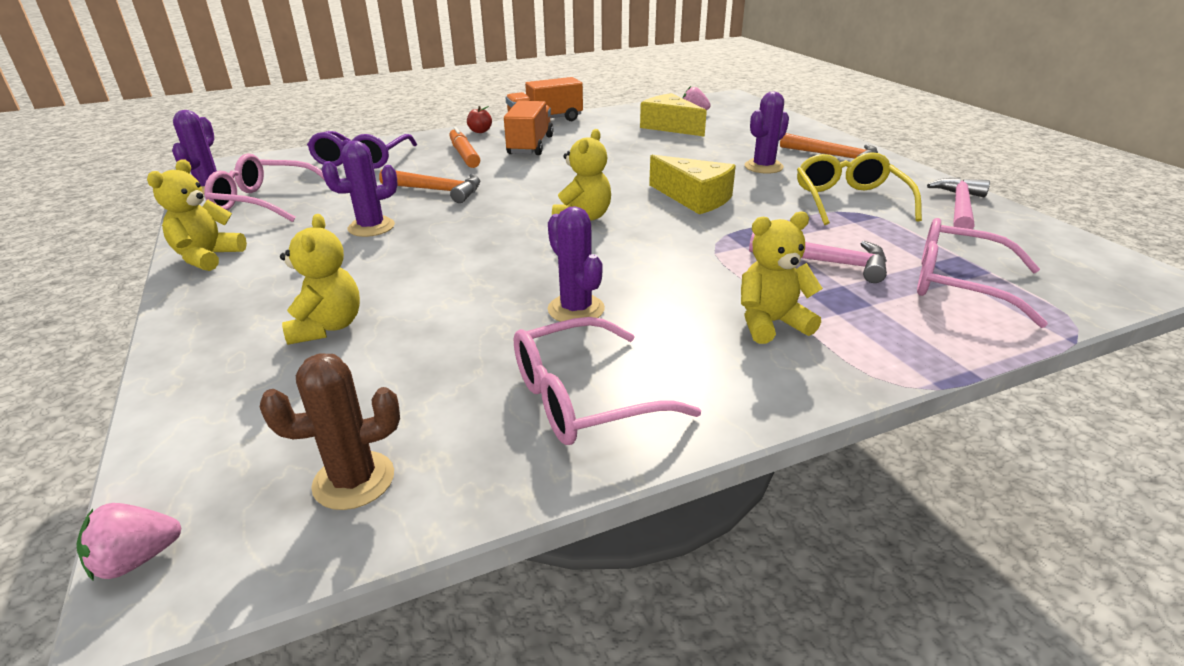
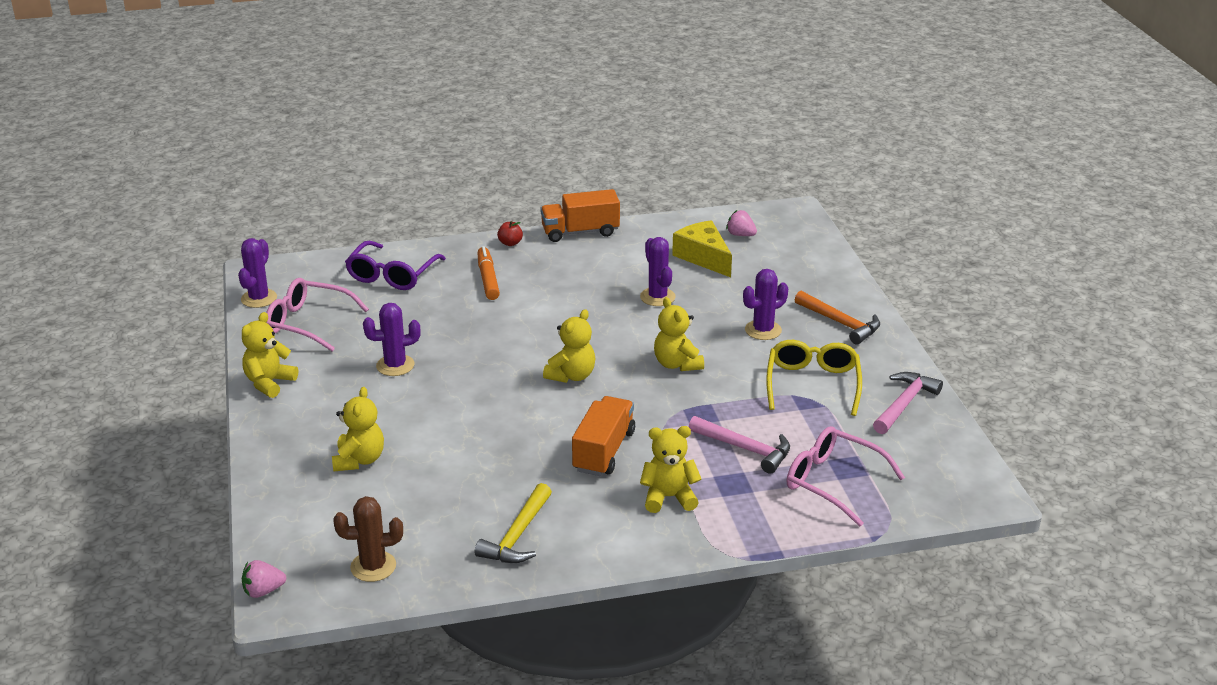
camera: 10 degrees right, 0 degrees up
(437, 190) = (455, 327): orange hammer -> none
(530, 145) = (554, 272): orange truck -> orange truck (604, 451)
(576, 309) = (535, 468): purple cactus -> purple cactus (657, 297)
(583, 398) = (517, 535): pink glasses -> yellow hammer
(694, 198) = (677, 364): yellow cheese -> yellow teddy bear

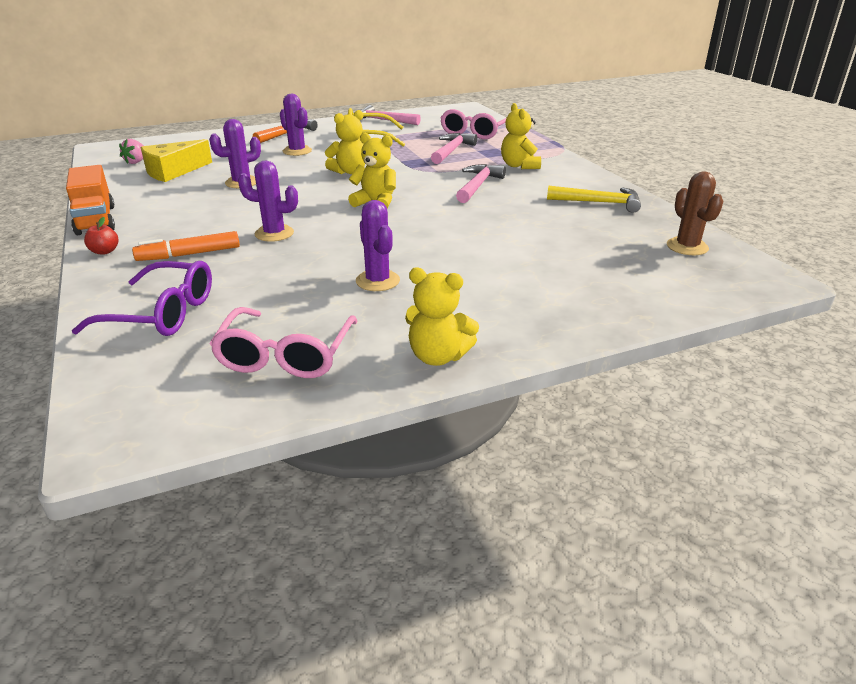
camera: 100 degrees left, 0 degrees up
(259, 298) = (207, 417): purple cactus -> purple cactus (274, 233)
(263, 591) = (770, 288): pink strawberry -> none
(359, 460) = (552, 274): yellow teddy bear -> none
(604, 451) = (478, 185): orange truck -> pink hammer

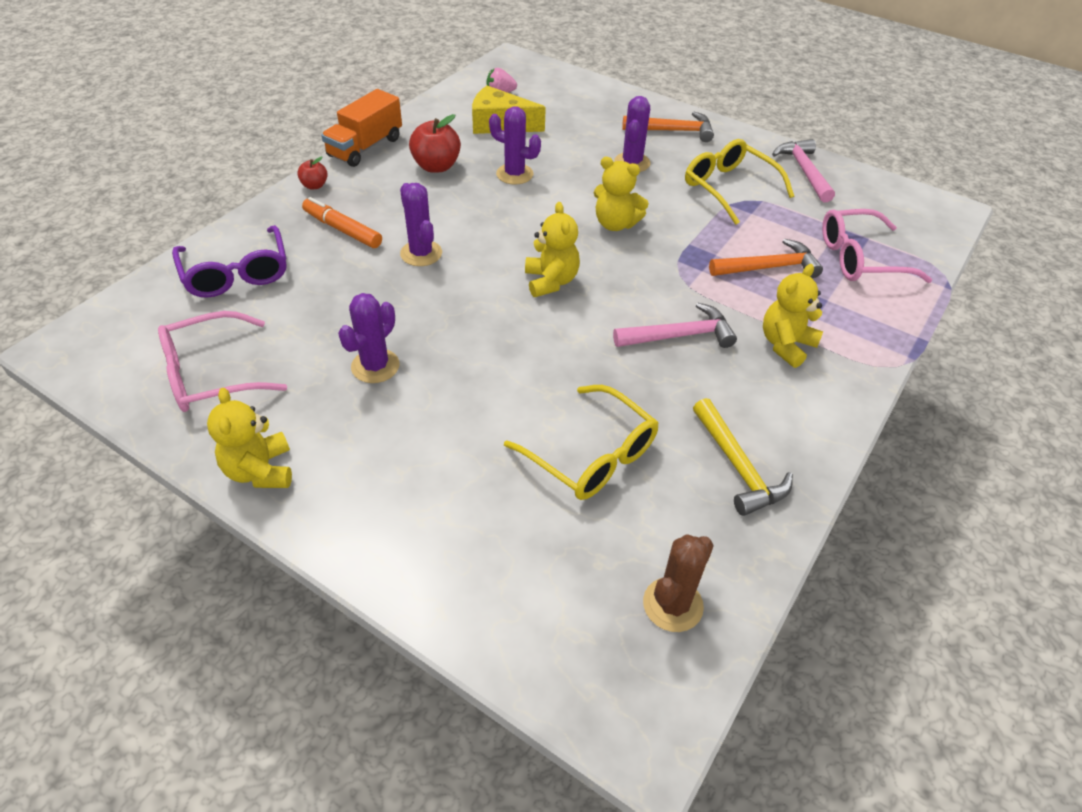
camera: 55 degrees right, 15 degrees up
(179, 203) = (436, 166): none -> red apple
(451, 151) = (769, 267): pink hammer -> orange hammer
(551, 235) = (591, 455): none -> yellow glasses

